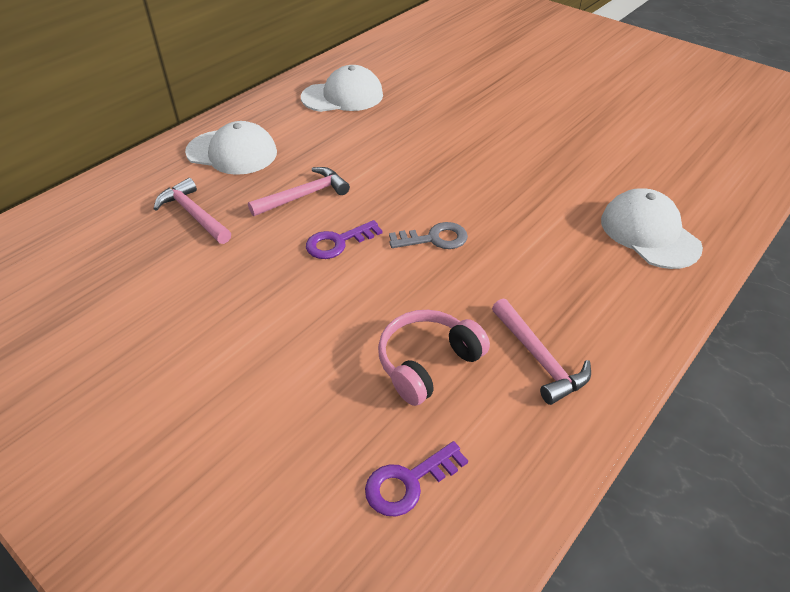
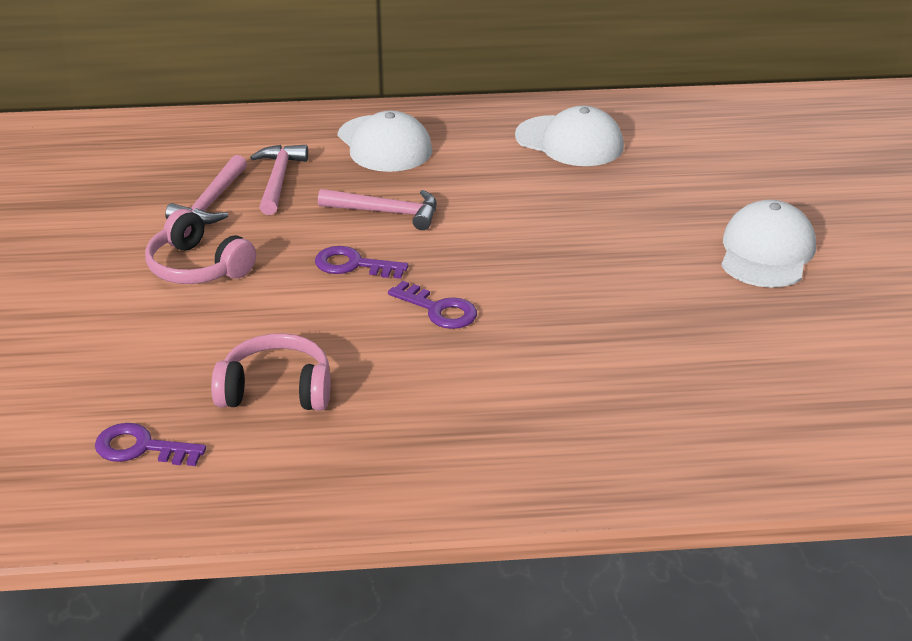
camera: 45 degrees right, 10 degrees down
(232, 313) = (198, 267): none -> pink headphones
(434, 239) = (439, 310): grey key -> purple key
(539, 358) = (366, 447): pink hammer -> pink hammer (211, 202)
(649, 233) = (660, 431): white cap -> white cap (766, 252)

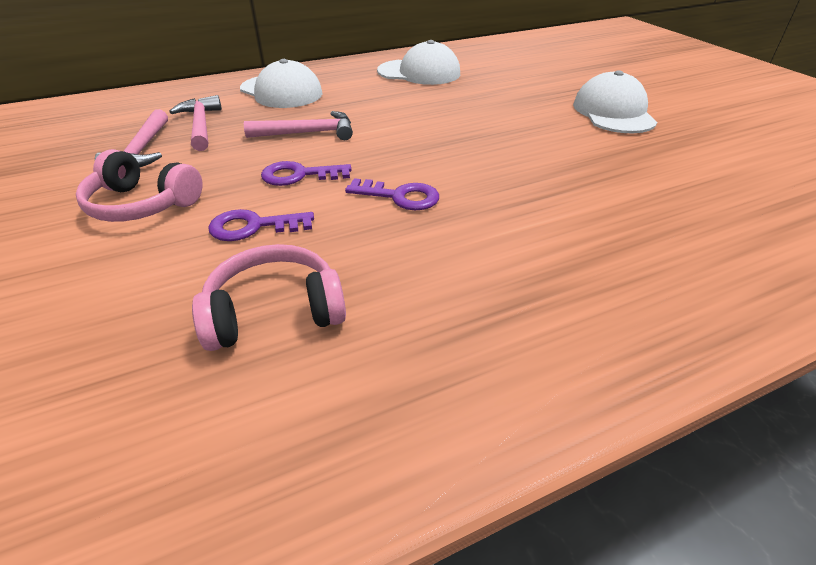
camera: 20 degrees left, 5 degrees up
(141, 448) = (114, 440): purple key -> purple key (254, 227)

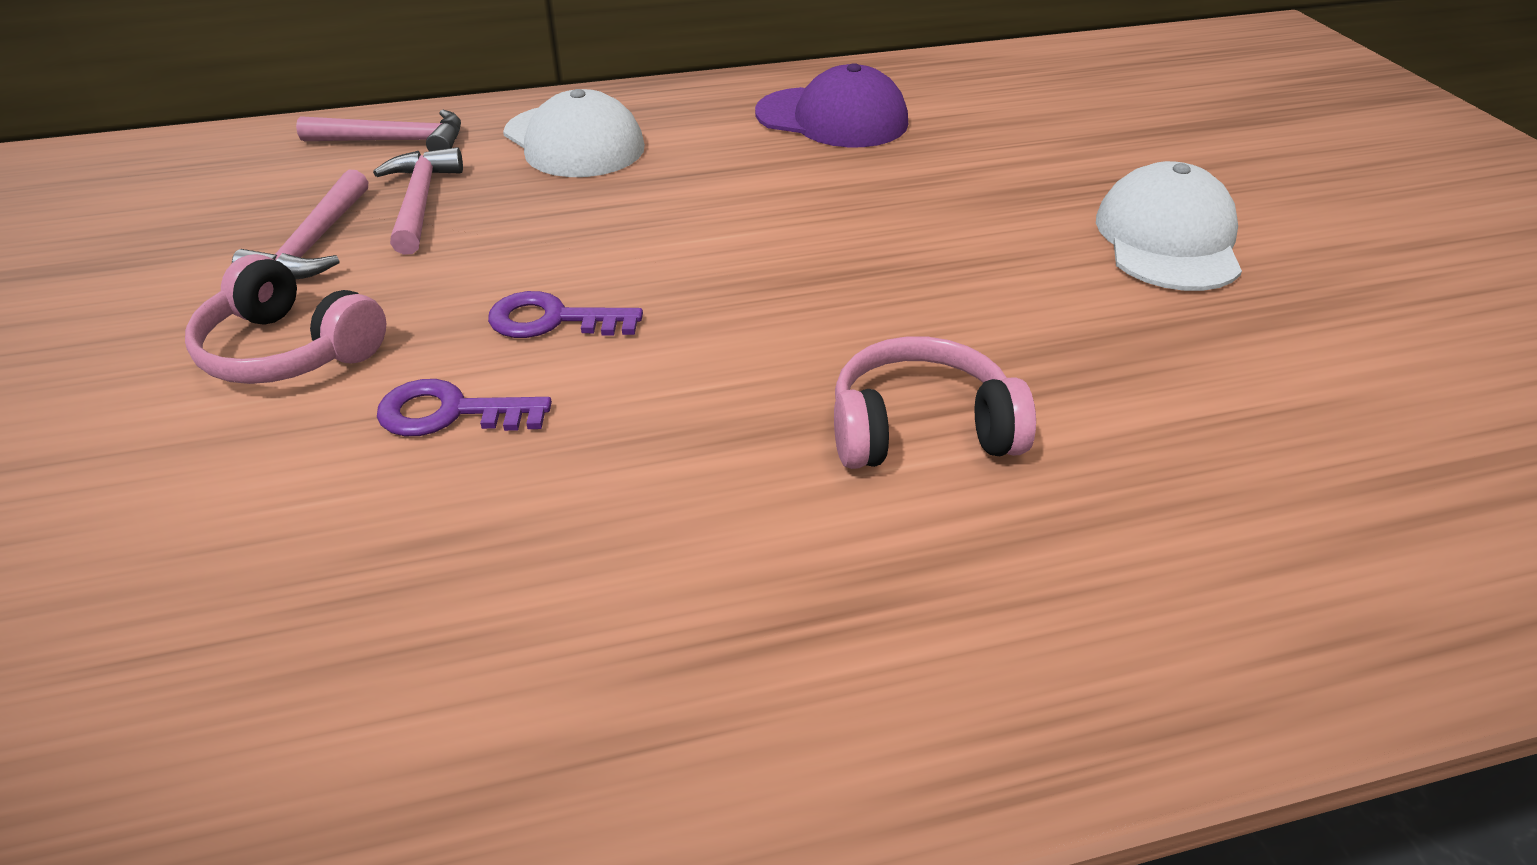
camera: 10 degrees right, 0 degrees up
(274, 312) = (439, 574): pink headphones -> pink headphones (921, 429)
(307, 133) = (593, 234): pink hammer -> pink hammer (395, 141)
(400, 196) = (708, 381): purple key -> none
(419, 72) = (832, 118): white cap -> purple cap

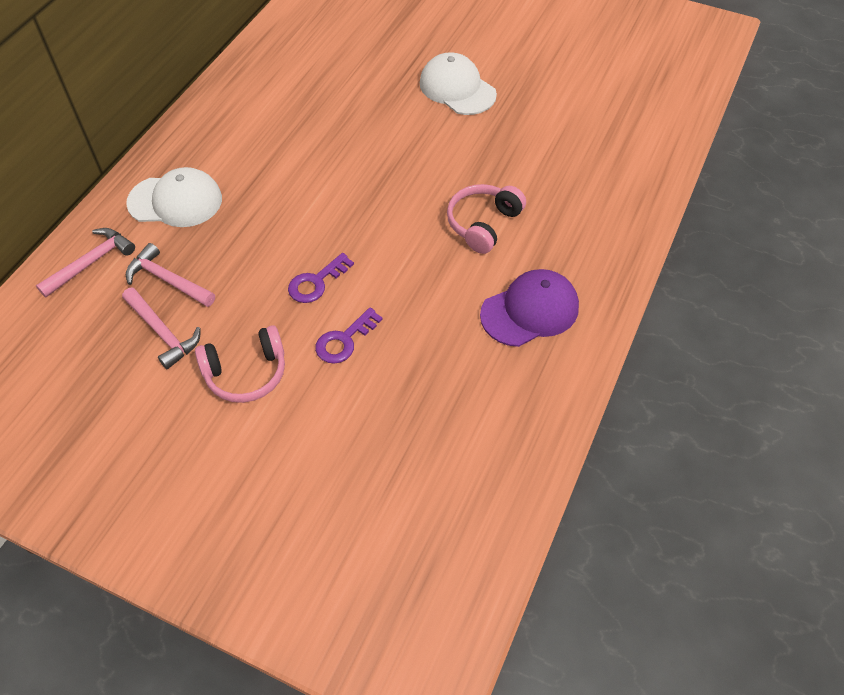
camera: 50 degrees left, 15 degrees up
(832, 118) = (263, 109): purple cap -> purple cap (530, 310)

